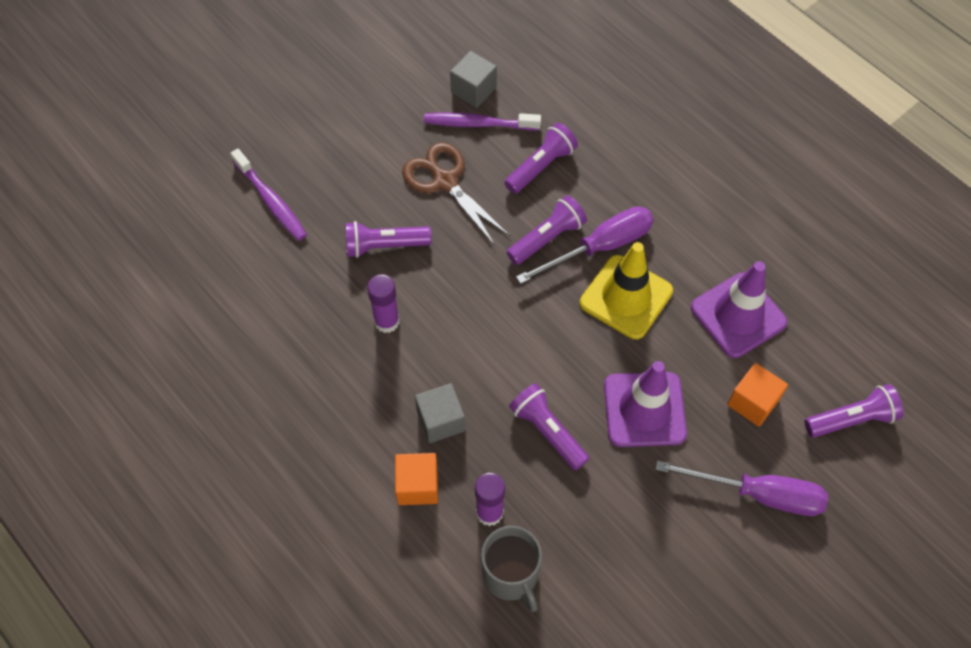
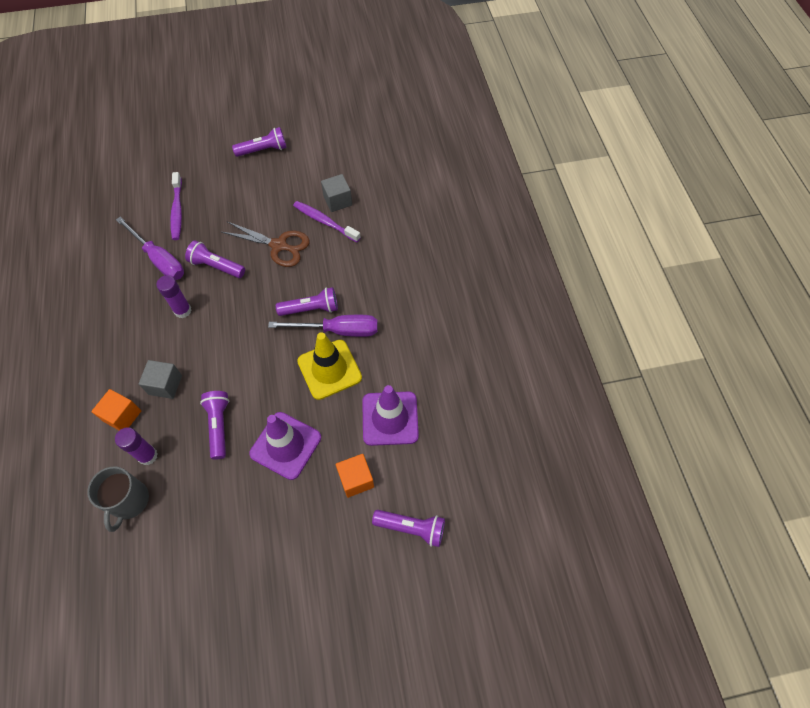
camera: 30 degrees right, 0 degrees up
(445, 181) = (279, 246): brown scissors -> brown scissors turned 120 degrees clockwise
(541, 166) = (341, 264): purple flashlight -> purple flashlight (263, 150)
(758, 494) = (313, 541): purple screwdriver -> purple screwdriver (159, 259)

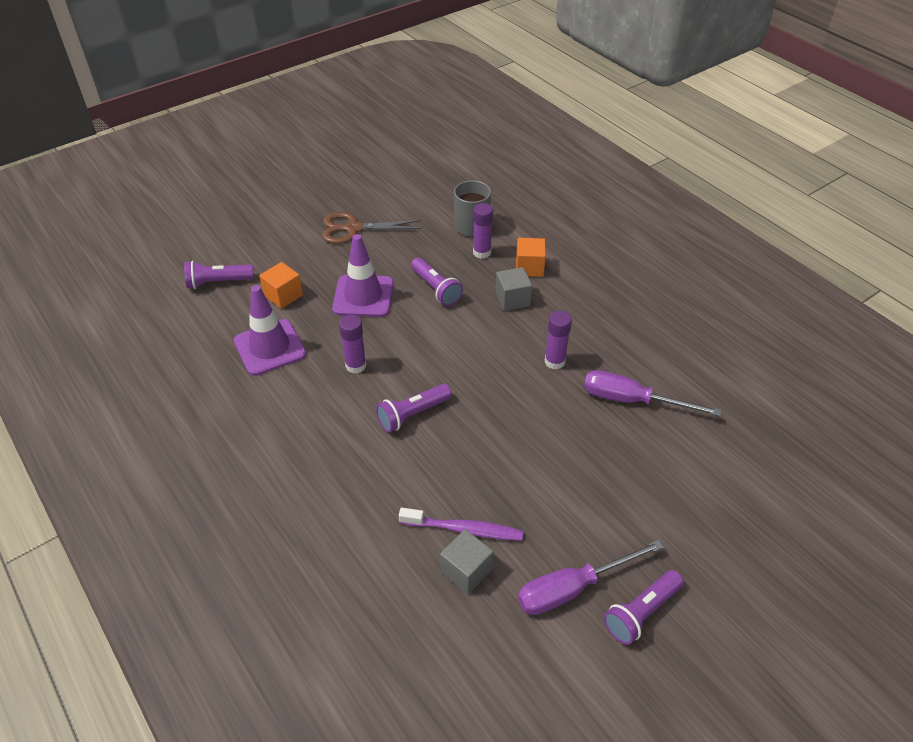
camera: 155 degrees right, 15 degrees down
(177, 211) = (670, 465): purple toothbrush -> none
(216, 266) = (559, 418): purple flashlight -> none
(279, 246) = (502, 471): brown scissors -> brown scissors (353, 229)
(329, 369) = (356, 365): yellow traffic cone -> purple glue stick
(338, 330) = (367, 404): purple screwdriver -> purple screwdriver (573, 588)

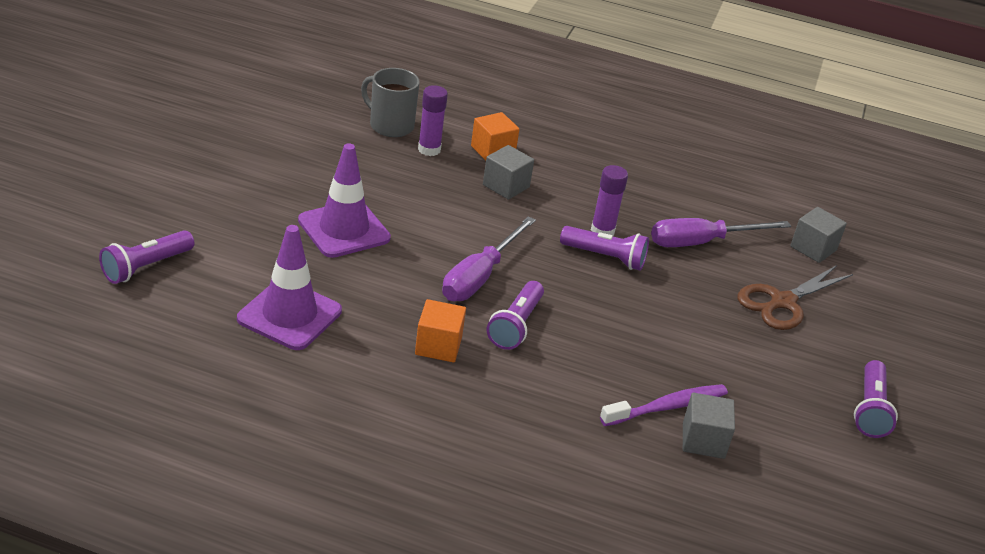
camera: 40 degrees left, 10 degrees down
(283, 295) = (247, 256): orange cube -> orange cube (438, 346)
(353, 229) = (257, 163): brown scissors -> brown scissors (782, 302)
(356, 365) = (408, 300): purple glue stick -> none
(436, 289) = (417, 199): purple flashlight -> purple flashlight (605, 257)
(573, 588) = (802, 414): purple screwdriver -> purple screwdriver (480, 276)
(734, 443) = (813, 248): none -> grey cube

